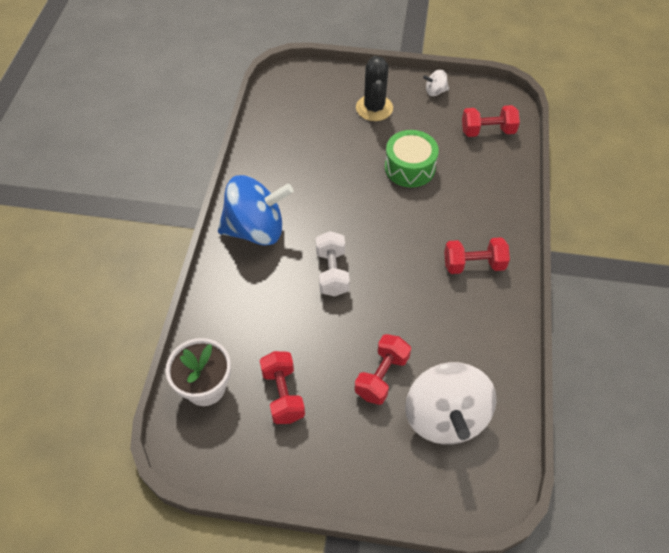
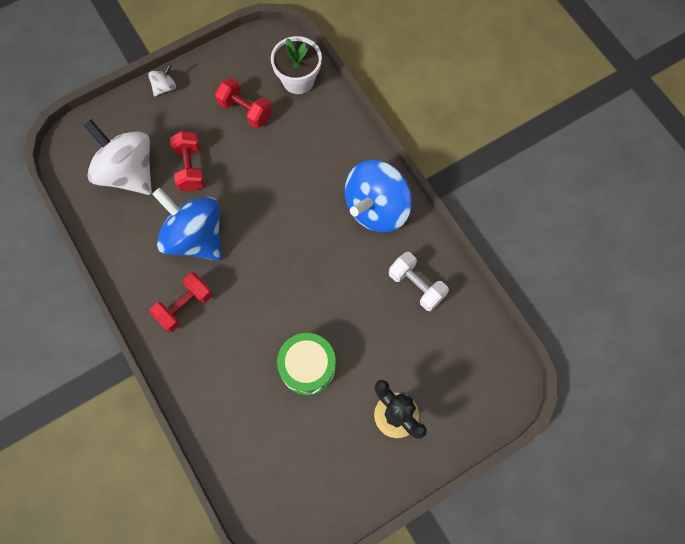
camera: 140 degrees right, 15 degrees up
(332, 272) = (287, 217): white dumbbell -> white dumbbell (416, 286)
(424, 311) = (195, 237): none -> blue spinning top
(435, 91) = (357, 489): white spinning top -> white spinning top (164, 87)
(487, 131) = (269, 473): red dumbbell -> none

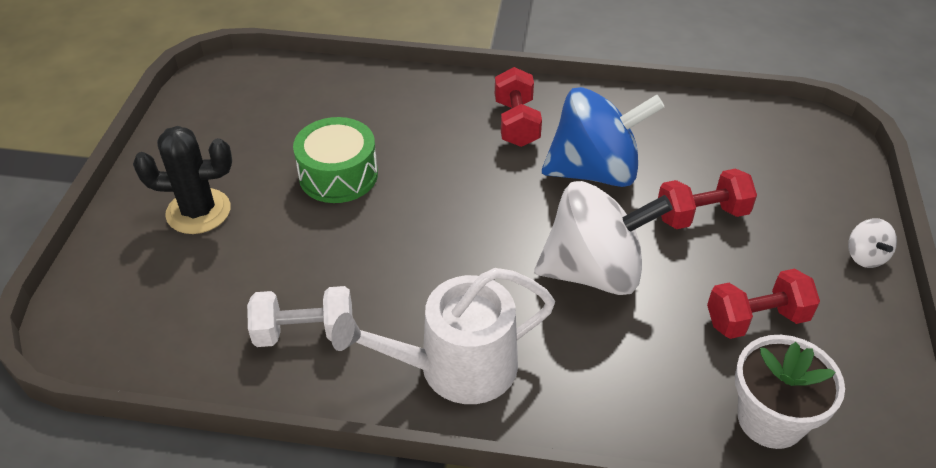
camera: 130 degrees right, 25 degrees down
(128, 172) = (742, 161): white spinning top -> white spinning top (594, 272)
(190, 168) = (701, 215): red dumbbell -> red dumbbell turned 45 degrees counterclockwise
(376, 208) = (455, 367): blue spinning top -> white watering can

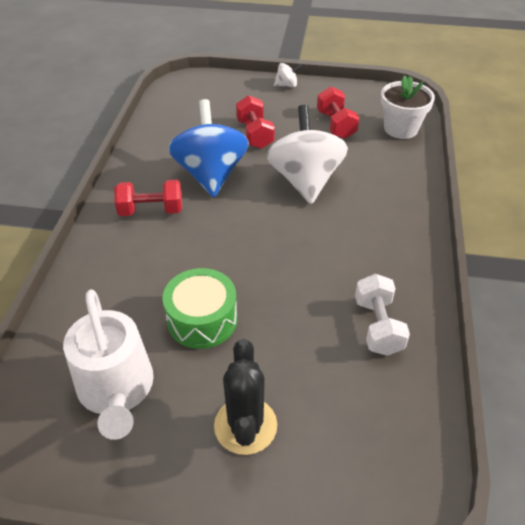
camera: 90 degrees left, 0 degrees up
(455, 367) = (392, 244): white watering can -> white watering can (116, 390)

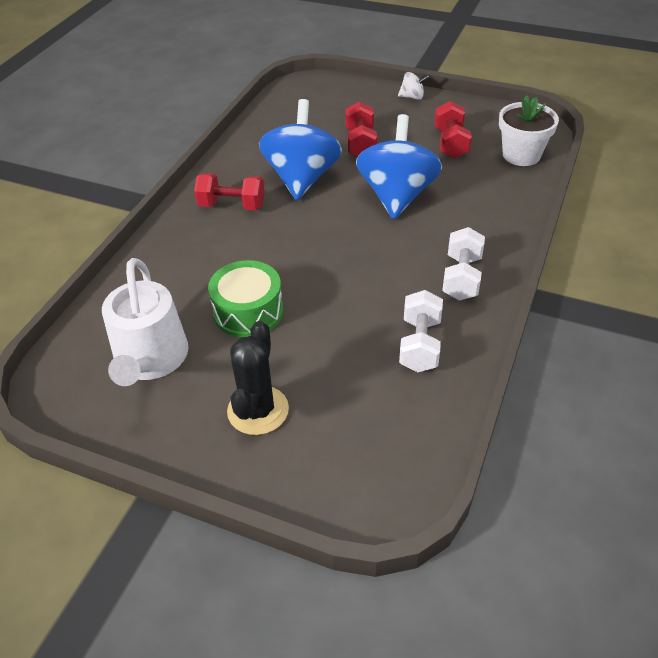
camera: 15 degrees right, 0 degrees up
(305, 180) = (397, 195): white spinning top -> blue spinning top
(391, 253) = (461, 278): none -> white dumbbell

